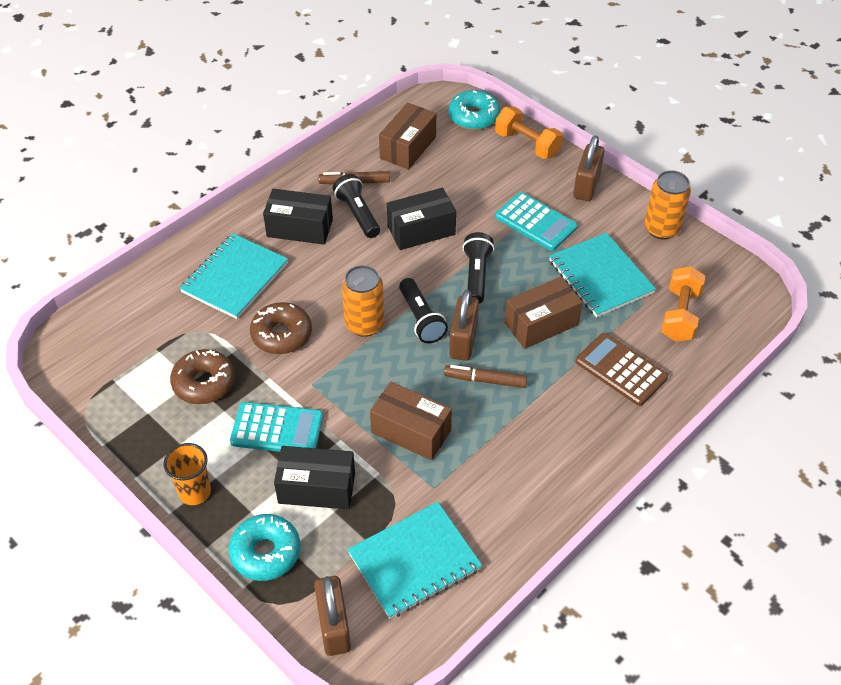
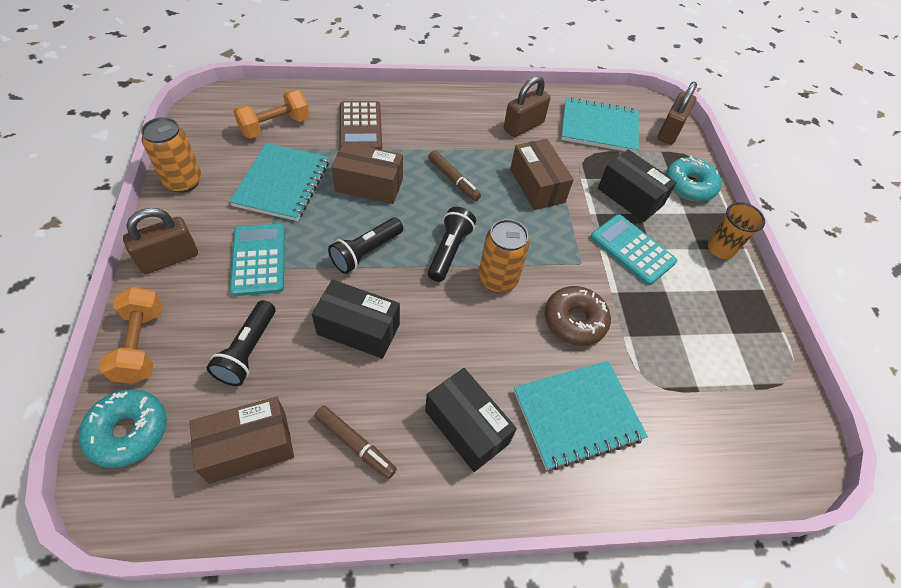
camera: 145 degrees left, 5 degrees up
(204, 383) = (670, 325): brown donut -> none
(358, 214) = (394, 397): black flashlight -> black flashlight (247, 351)
(463, 340) = (437, 213): brown padlock -> brown padlock (523, 126)

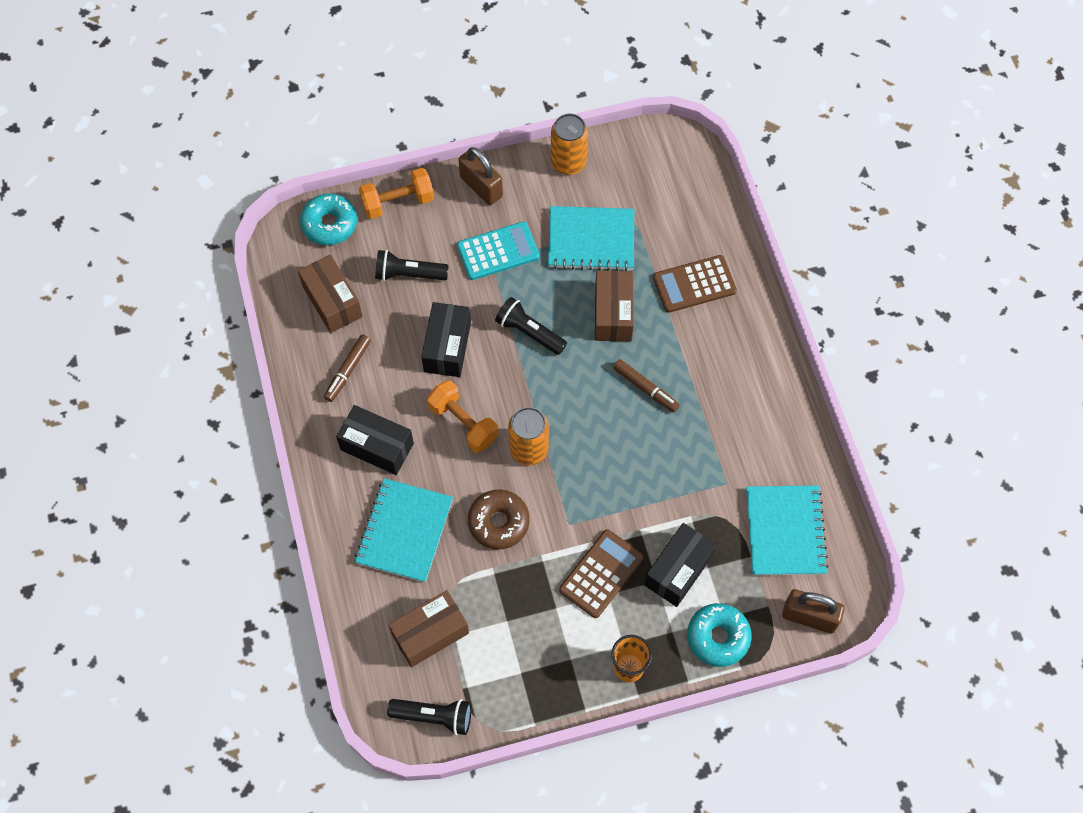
camera: 85 degrees right, 10 degrees up
(275, 126) = (666, 209): orange dumbbell -> orange dumbbell (463, 423)
(449, 251) = (551, 402): black flashlight -> black flashlight (434, 717)
(453, 180) = (645, 388): brown marker -> brown marker turned 90 degrees counterclockwise
(466, 427) = (377, 447): black box -> black box turned 75 degrees clockwise
(523, 126) = (755, 446): brown padlock -> none
(537, 186) = (663, 471): brown box -> brown box (430, 633)
(577, 415) = (404, 531): turquoise notebook -> turquoise notebook turned 45 degrees clockwise
(632, 249) = (601, 574): turquoise calculator -> brown calculator

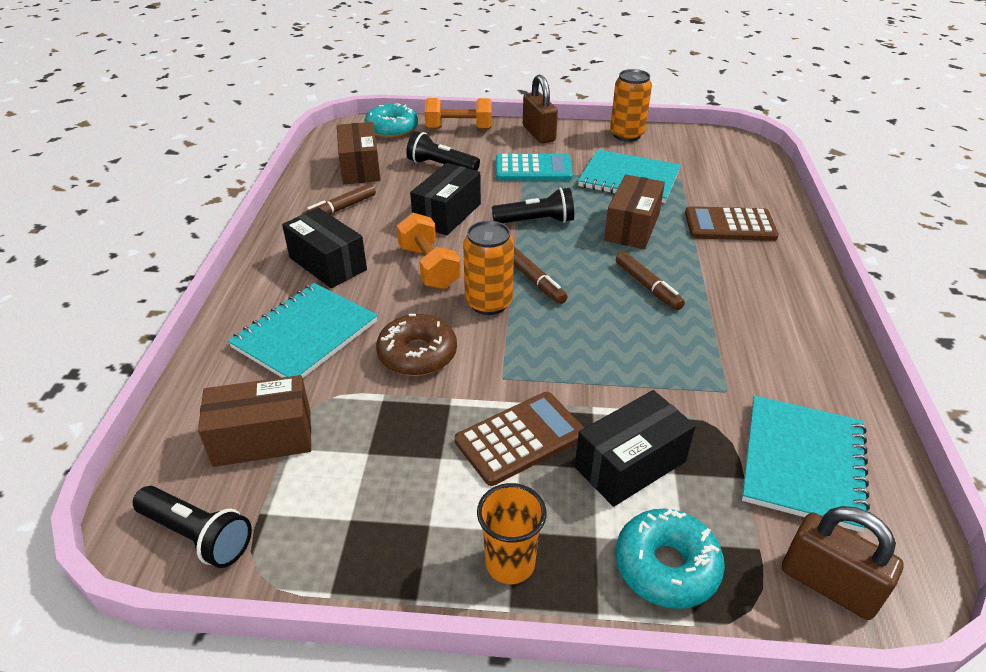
camera: 20 degrees right, 25 degrees down
(529, 332) = (536, 221): black flashlight -> black flashlight turned 120 degrees clockwise
(555, 411) = (535, 281): none -> brown marker

